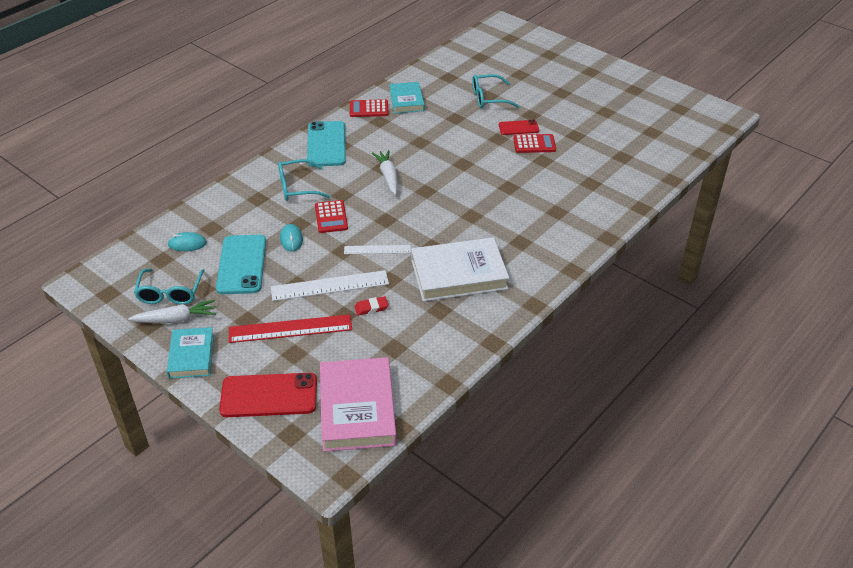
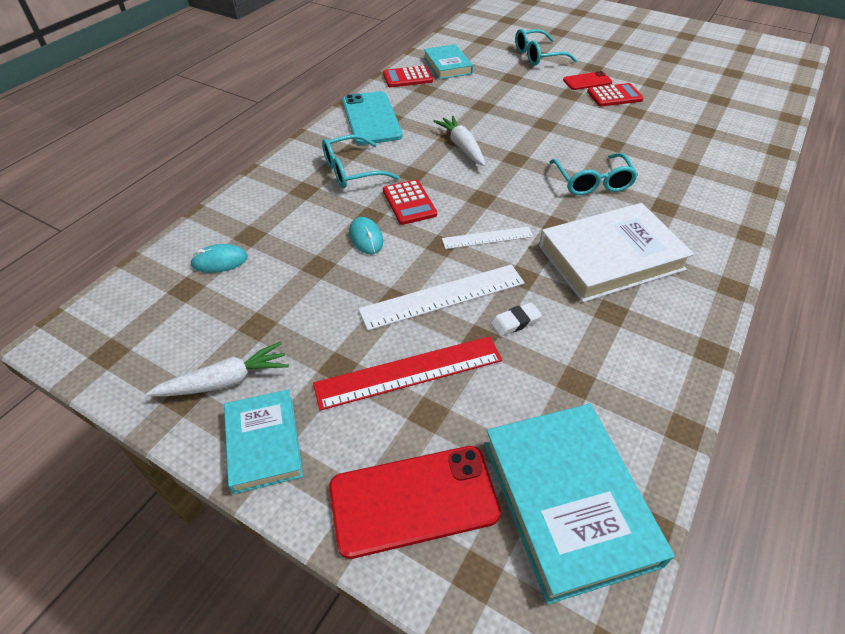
camera: 10 degrees left, 5 degrees up
(170, 293) = (208, 338): turquoise glasses -> turquoise glasses (592, 182)
(242, 264) = (306, 281): turquoise phone -> none
(357, 408) = (568, 501): pink book -> turquoise book
(371, 308) = (515, 322): red eraser -> white eraser

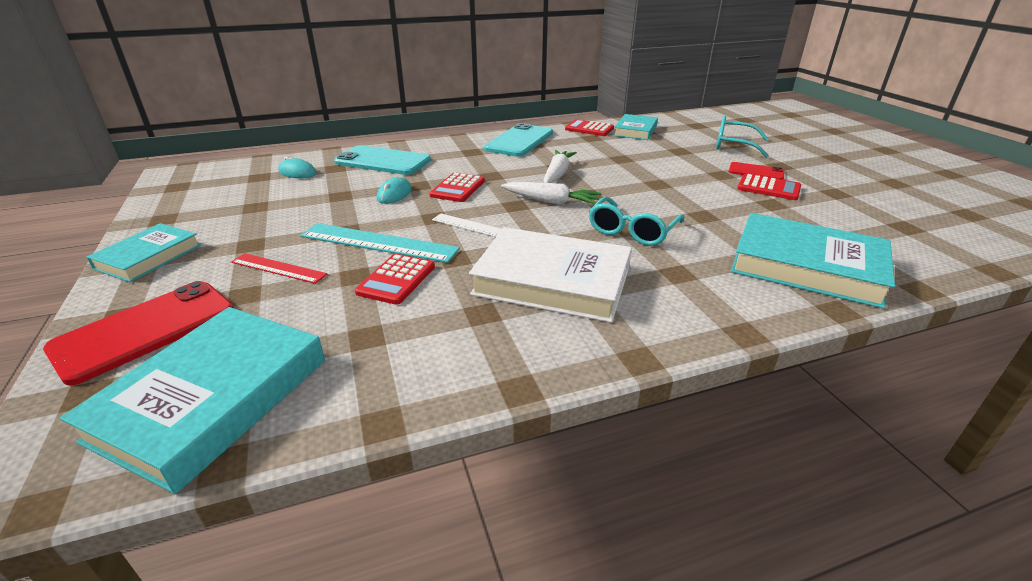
camera: 40 degrees right, 15 degrees down
(225, 381) = (192, 222): white carrot -> white carrot (551, 202)
(285, 203) = (383, 161): none -> turquoise phone
(352, 171) = (453, 161): turquoise glasses -> none
(409, 372) = (278, 268): red ruler -> red ruler, size x0.59
(413, 500) = (145, 330): red phone -> red phone turned 75 degrees counterclockwise
(443, 297) = (378, 243): white ruler -> turquoise ruler
(515, 322) = (396, 279): white eraser -> red calculator
(715, 161) = (807, 266): none -> turquoise book

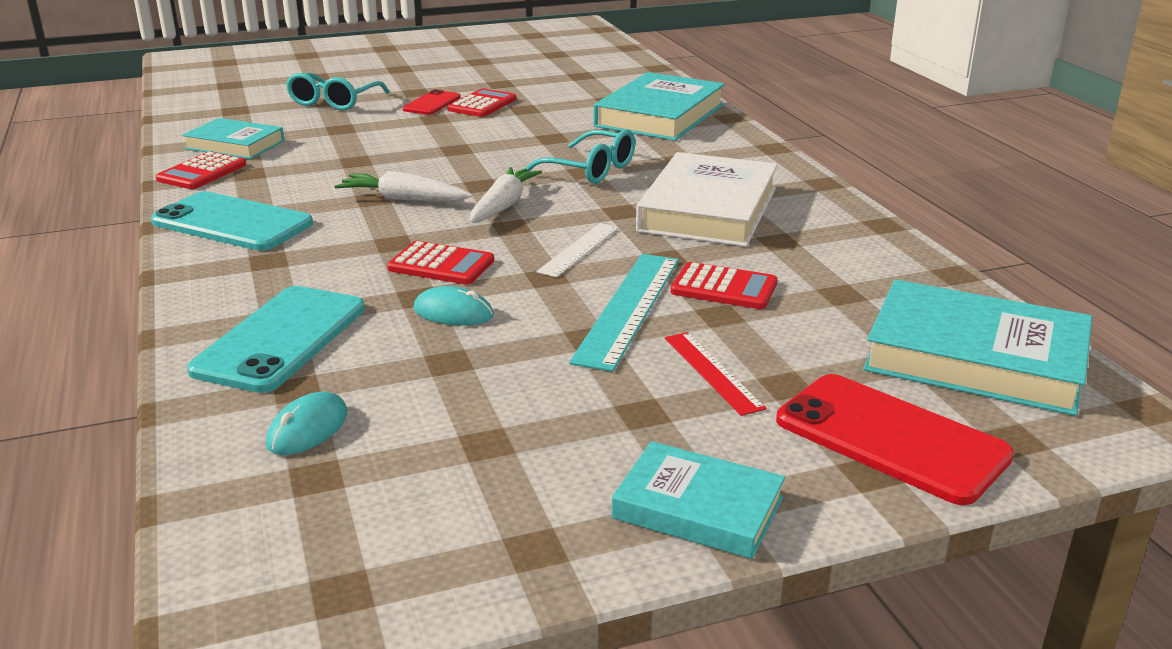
camera: 90 degrees left, 5 degrees down
(278, 268) = (713, 372): red ruler -> red ruler turned 45 degrees counterclockwise

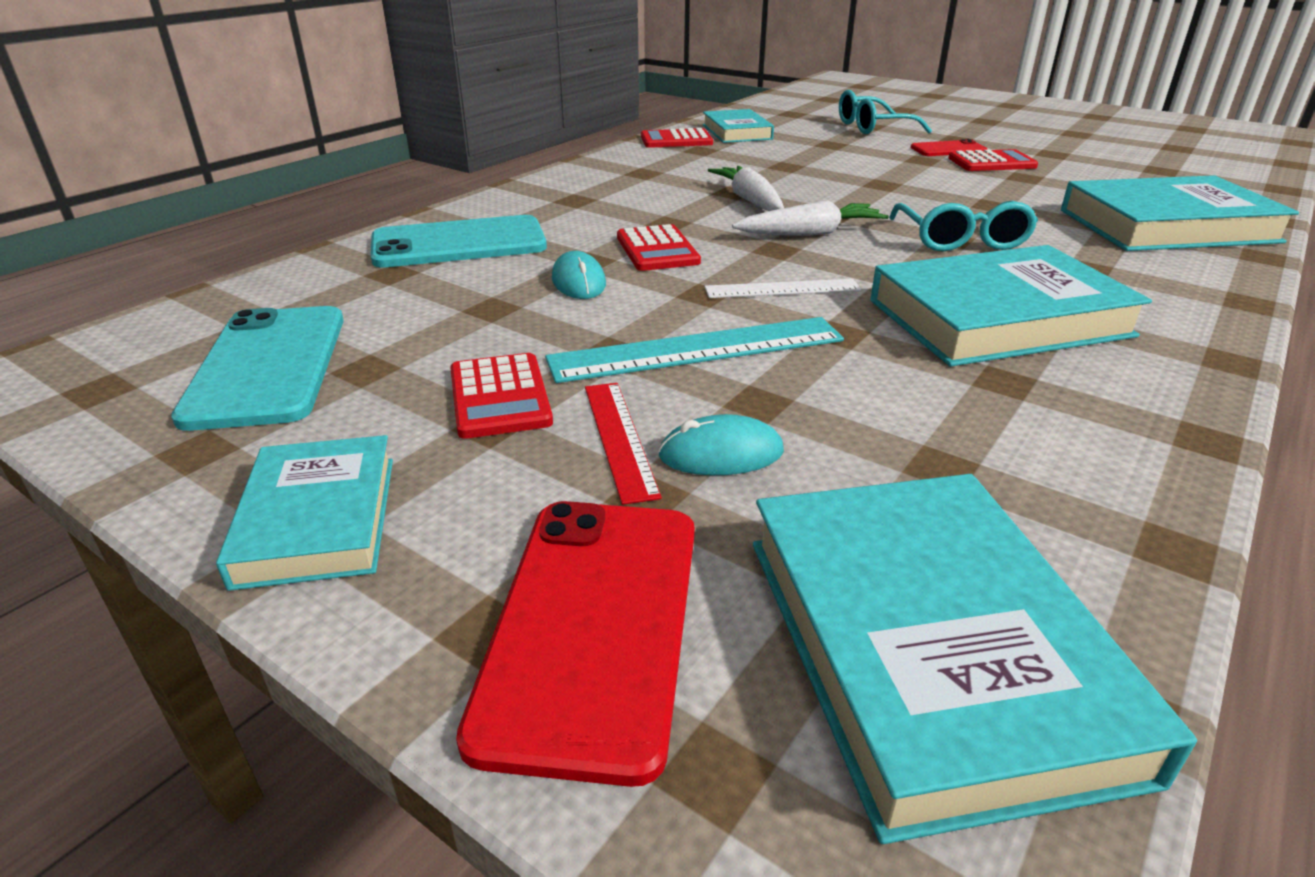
camera: 55 degrees right, 5 degrees up
(232, 223) = (614, 172): turquoise phone -> turquoise phone (268, 366)
(308, 429) = (332, 297): turquoise mouse -> turquoise mouse (721, 454)
(708, 209) = (998, 318): white book -> turquoise book
(713, 372) = (619, 438): red ruler -> red ruler turned 45 degrees counterclockwise
(724, 288) = (825, 384): red calculator -> red calculator (500, 397)

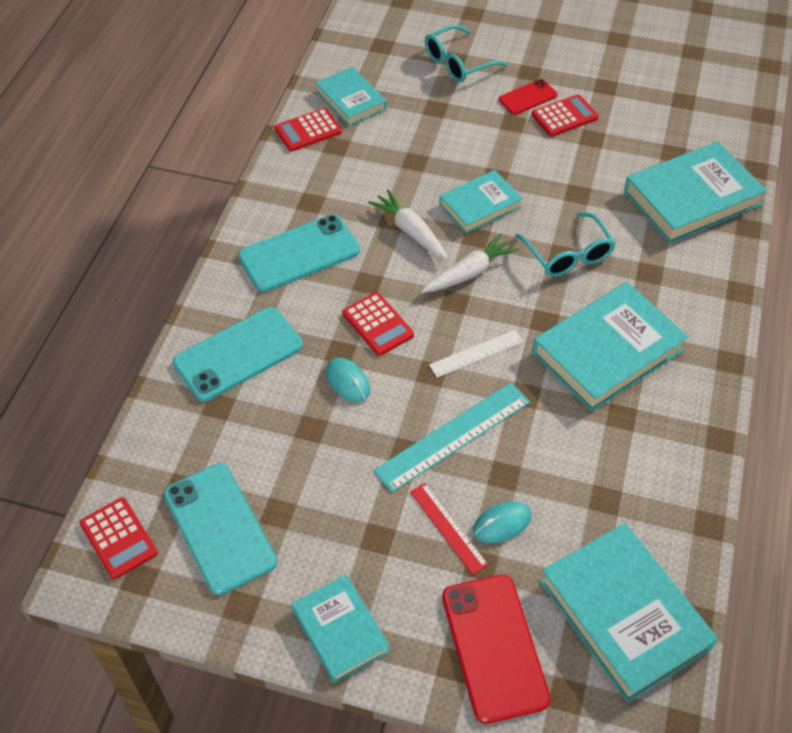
camera: 20 degrees left, 20 degrees up
(500, 397) = (369, 513): red calculator -> red calculator (118, 538)
(600, 196) = (299, 254): none -> turquoise phone
(852, 196) = (480, 205): none -> turquoise book

